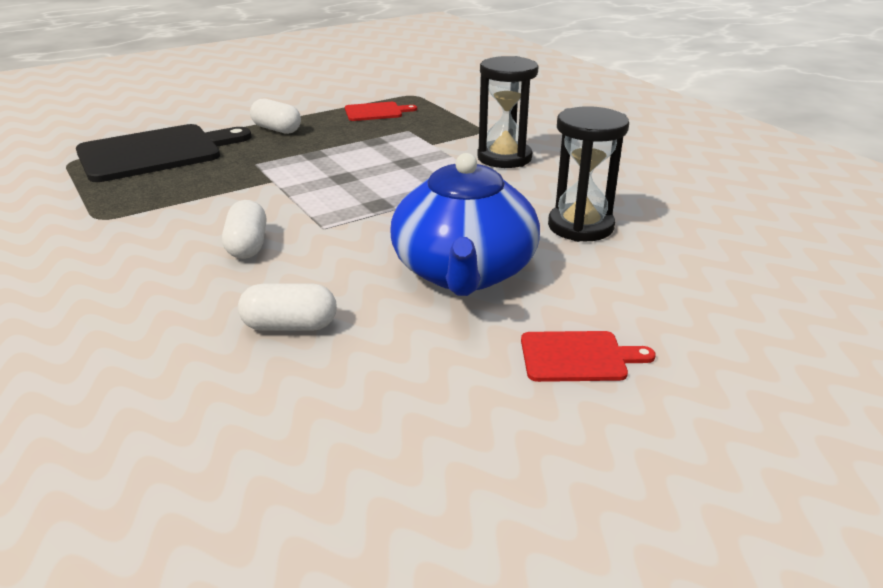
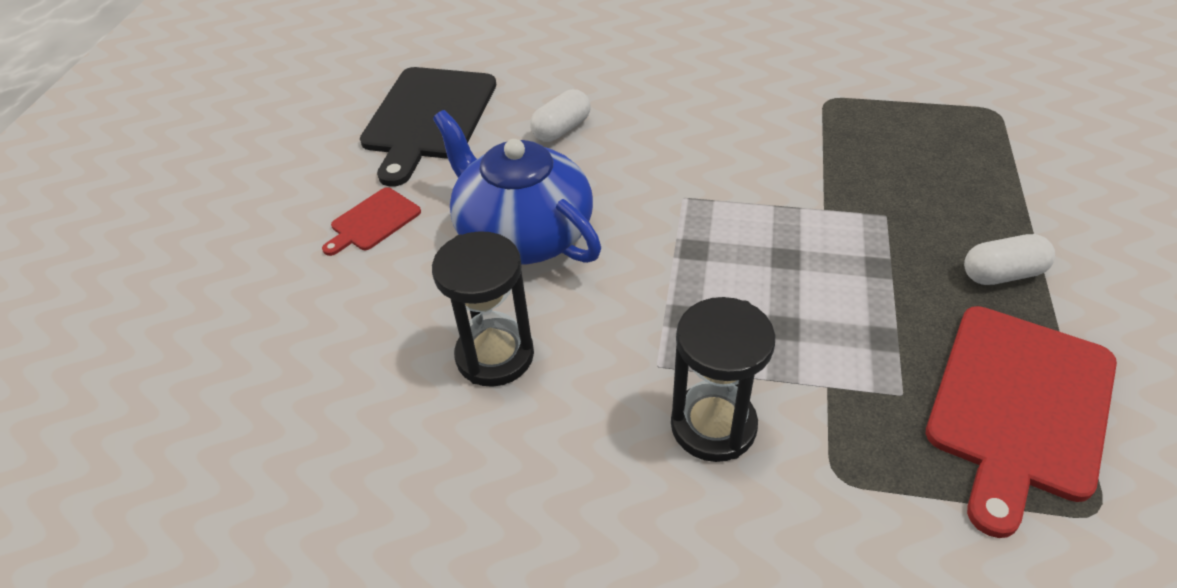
camera: 135 degrees right, 15 degrees up
(156, 152) = (981, 163): black cutting board -> black cutting board (428, 117)
(247, 245) = (695, 149): white capsule -> none
(376, 112) = (1019, 406): red cutting board -> red cutting board, size x2.05

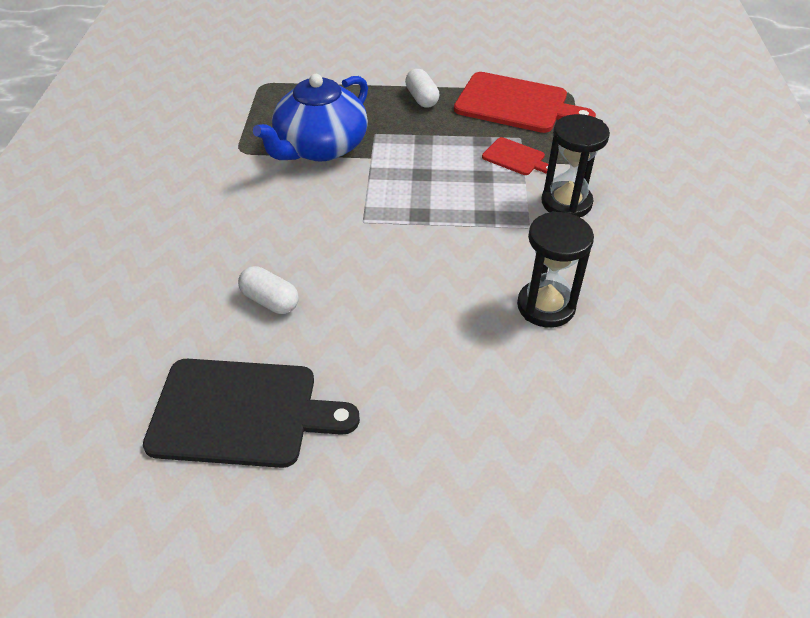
camera: 100 degrees left, 0 degrees up
(373, 221) = (413, 421): red cutting board -> red cutting board (515, 158)
(523, 233) = (415, 309): blue teapot -> blue teapot (320, 147)

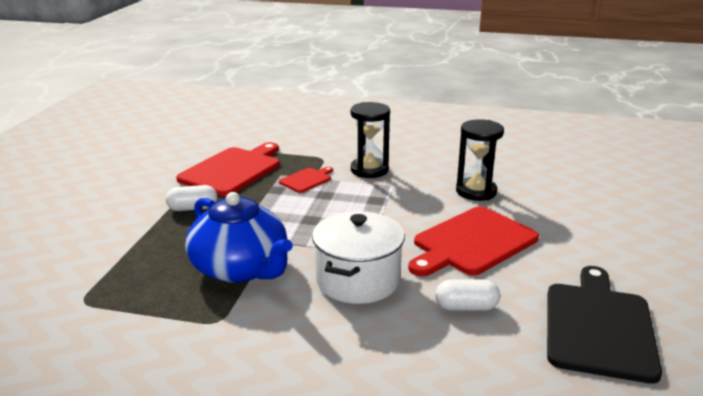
camera: 80 degrees left, 20 degrees down
(270, 301) = (466, 307): white capsule -> white capsule turned 45 degrees clockwise
(310, 220) = (358, 280): none -> white pot
(404, 304) = (472, 242): none -> red cutting board

